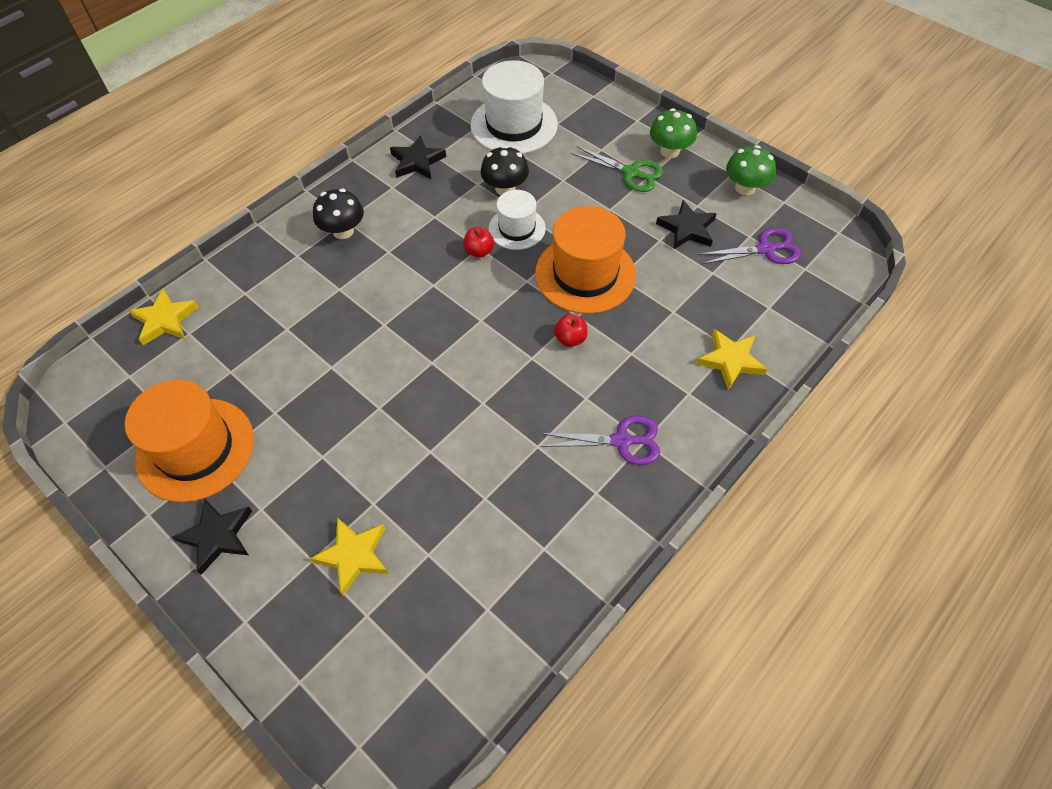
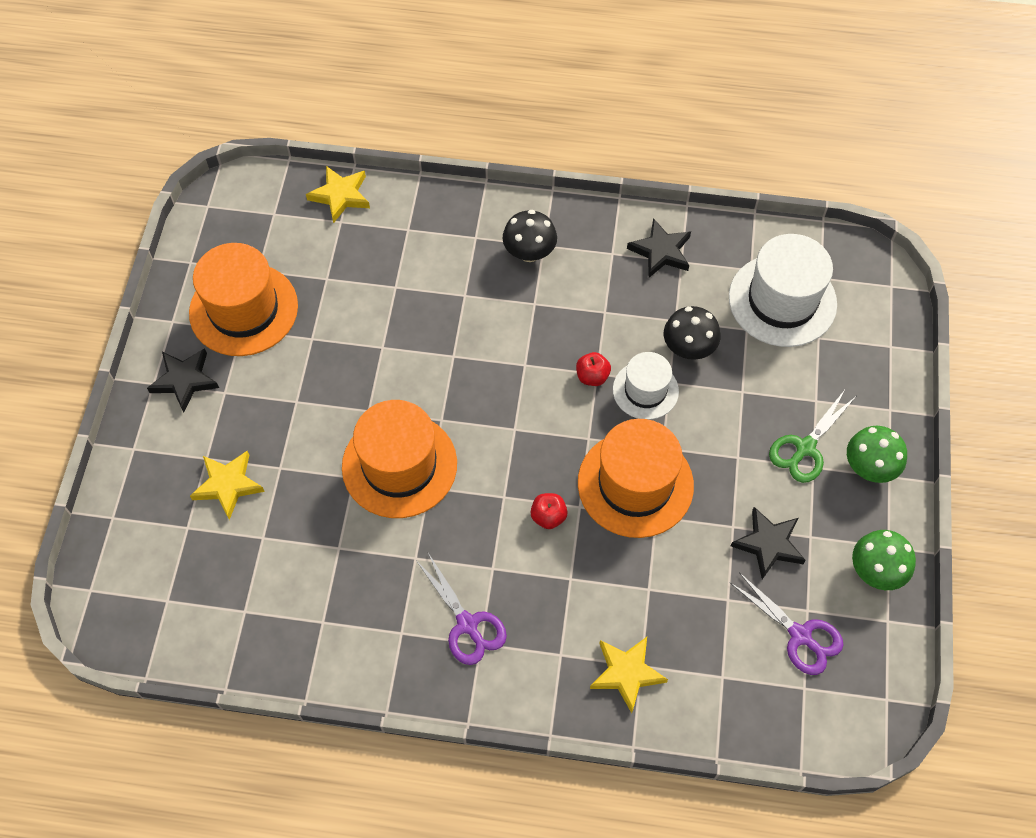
camera: 55 degrees right, 5 degrees up
(446, 412) = (399, 465): none -> orange hat
(631, 173) = (805, 448): green scissors -> green scissors turned 45 degrees clockwise

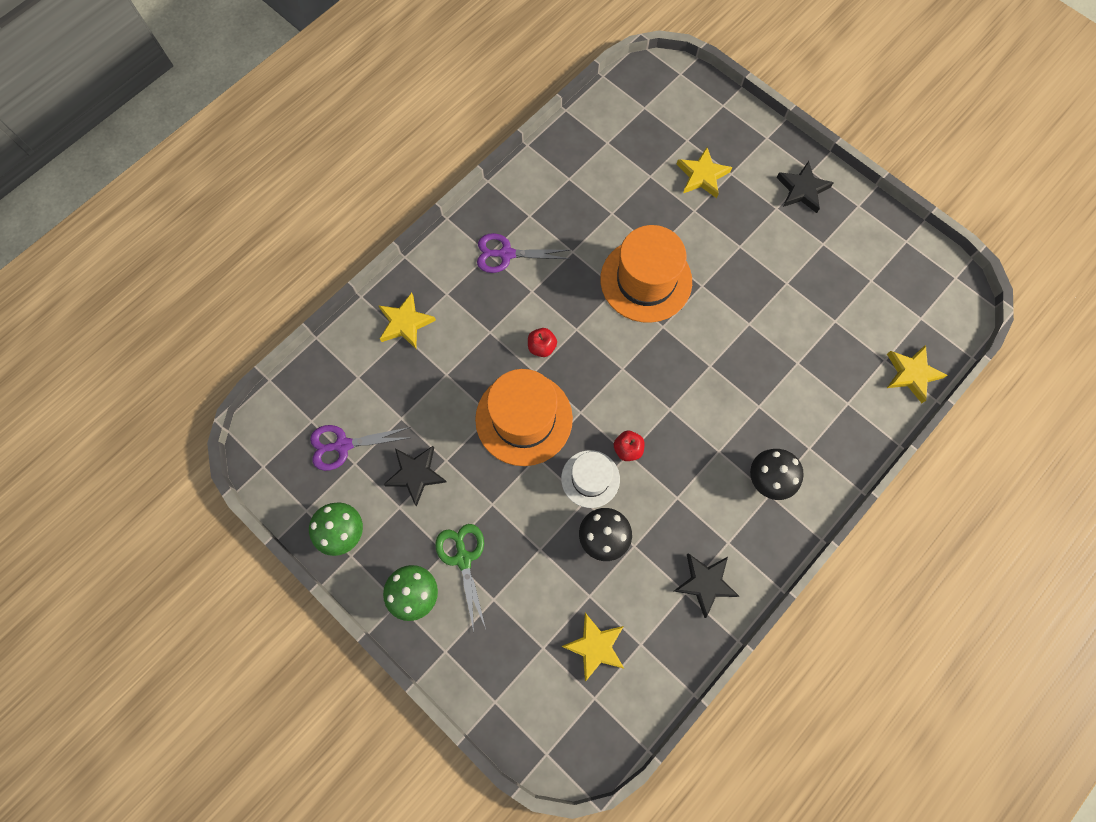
camera: 125 degrees right, 10 degrees up
(243, 309) = (841, 253): orange hat -> none
(782, 300) = (595, 646): white hat -> yellow star

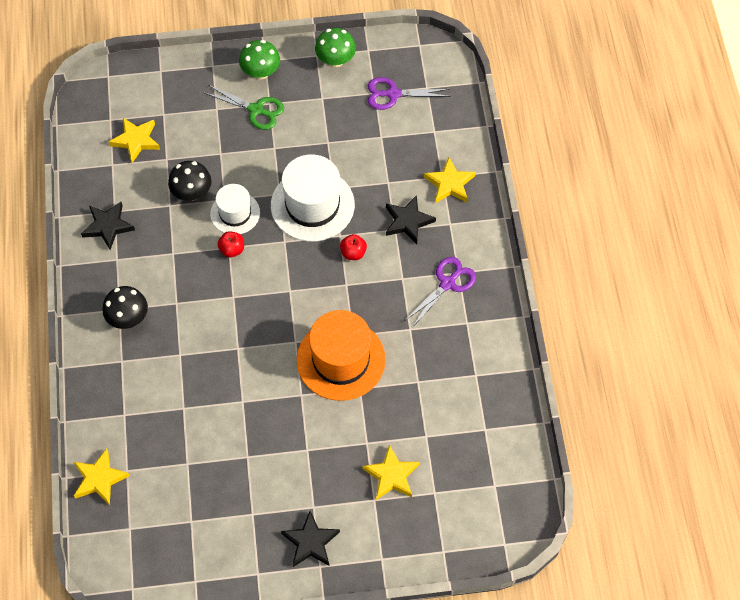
camera: 130 degrees right, 10 degrees down
(343, 445) = (393, 94): purple scissors -> purple scissors turned 120 degrees counterclockwise
(415, 474) = (335, 120): black star -> black star (408, 221)
(524, 418) = (312, 205): orange hat -> white hat

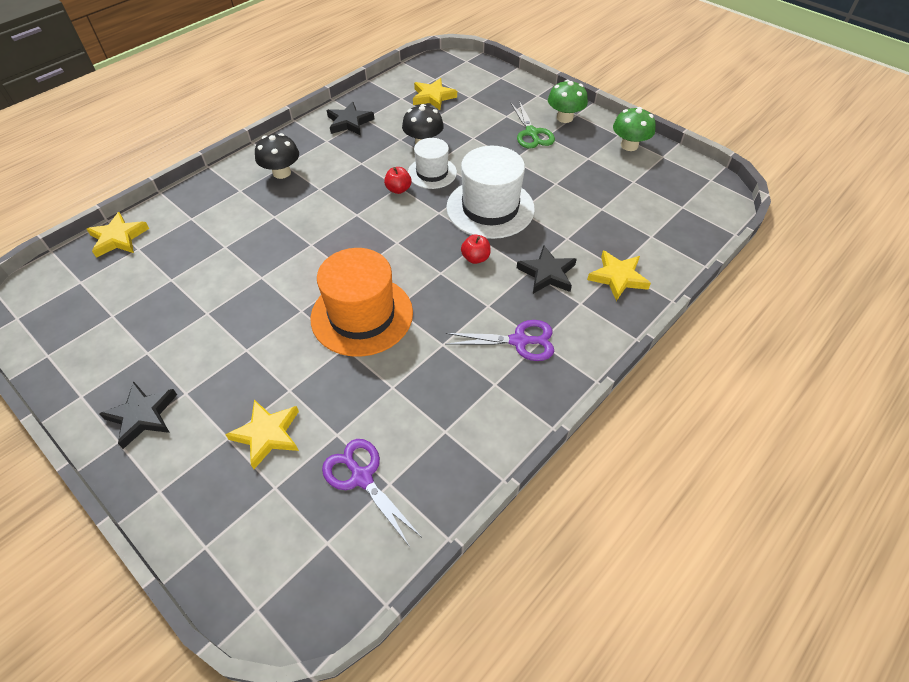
camera: 50 degrees right, 10 degrees down
(393, 94) = (647, 192): purple scissors -> purple scissors (362, 477)

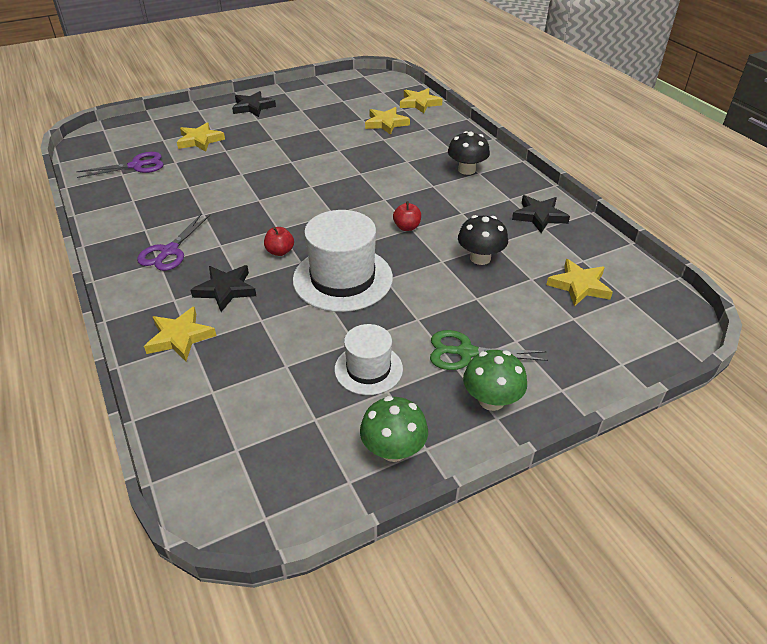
camera: 110 degrees right, 10 degrees down
(182, 254) = (386, 123): none -> yellow star
(362, 315) = (264, 184): orange hat -> none
(432, 173) = (423, 253): white hat -> white hat (368, 369)

